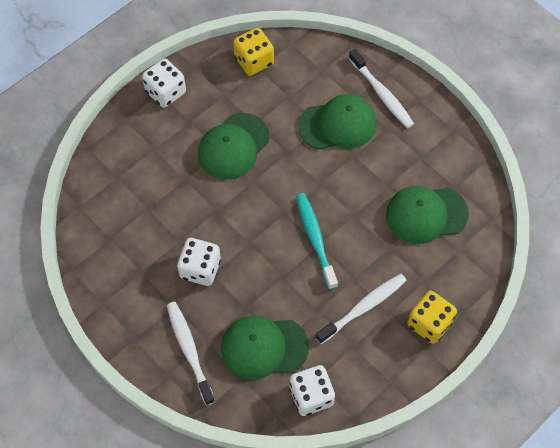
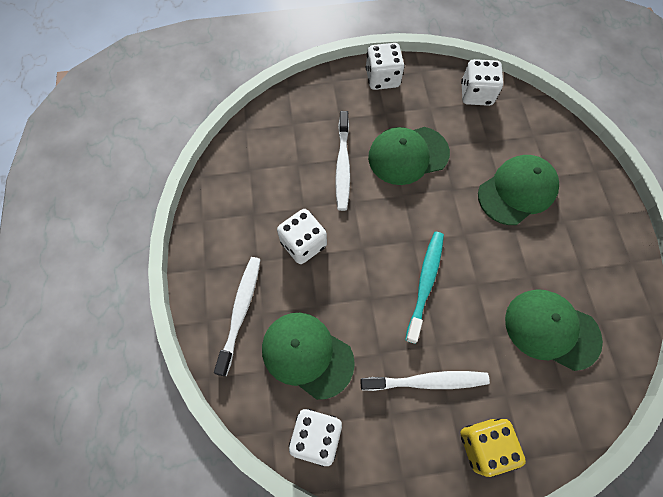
camera: 35 degrees right, 5 degrees up
(254, 61) = (476, 94): yellow dice -> white dice
(338, 124) = (517, 191): green cap -> green cap turned 60 degrees counterclockwise
(381, 93) = (578, 187): white toothbrush -> white toothbrush (343, 165)

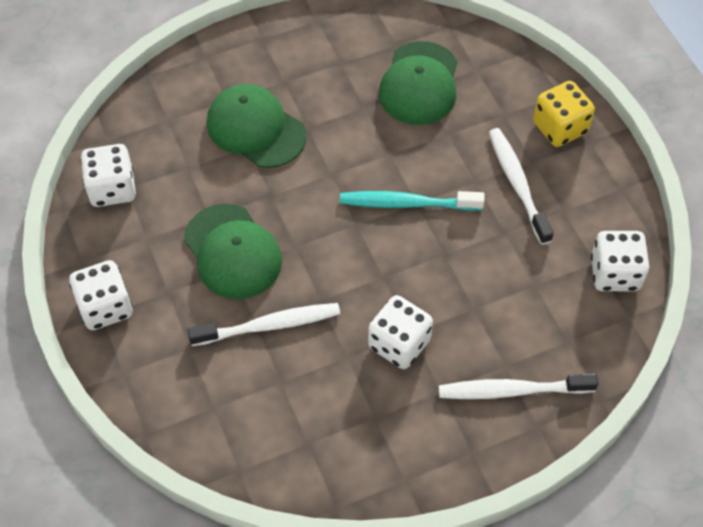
camera: 105 degrees left, 10 degrees down
(307, 355) = (535, 304): green cap -> none

